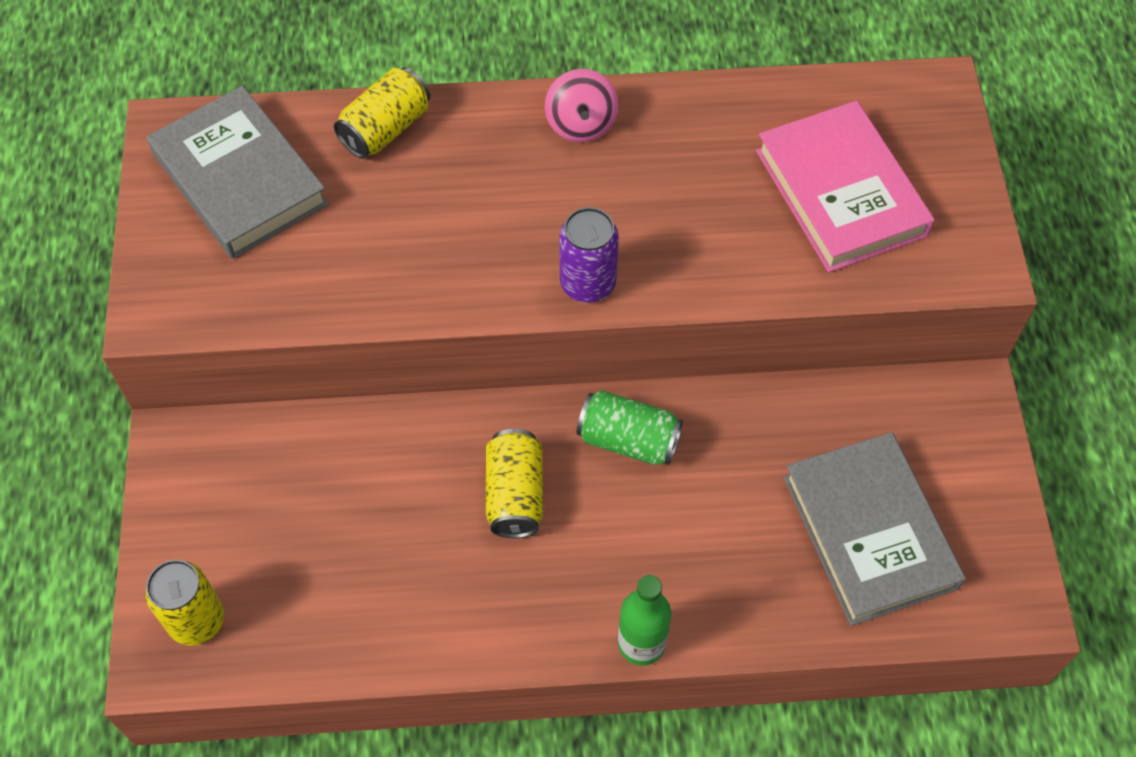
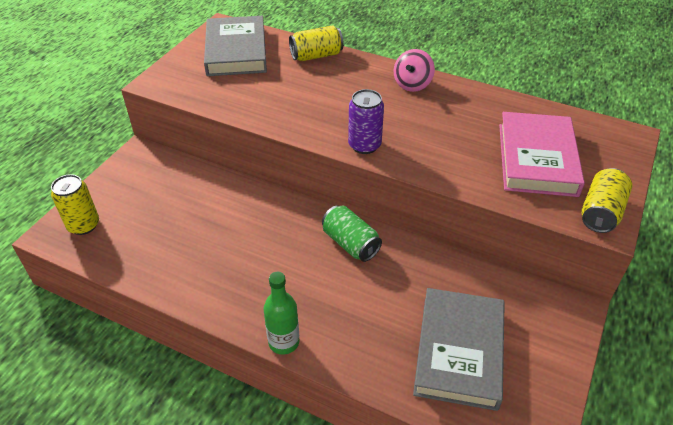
camera: 30 degrees right, 15 degrees down
(515, 494) = (273, 241): yellow can -> yellow can (600, 212)

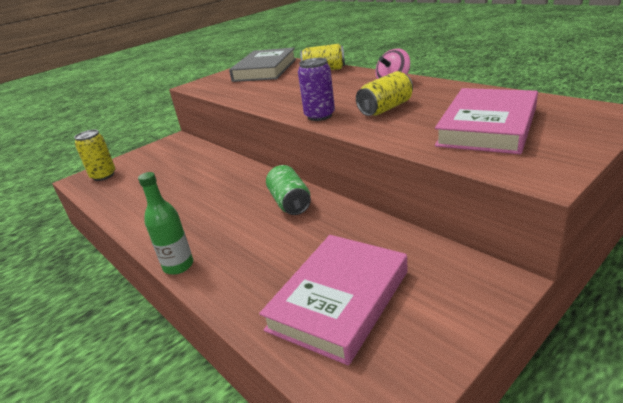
camera: 25 degrees right, 15 degrees down
(459, 351) = (339, 300): grey book -> pink book
(600, 212) = (542, 167): yellow can -> yellow can (385, 108)

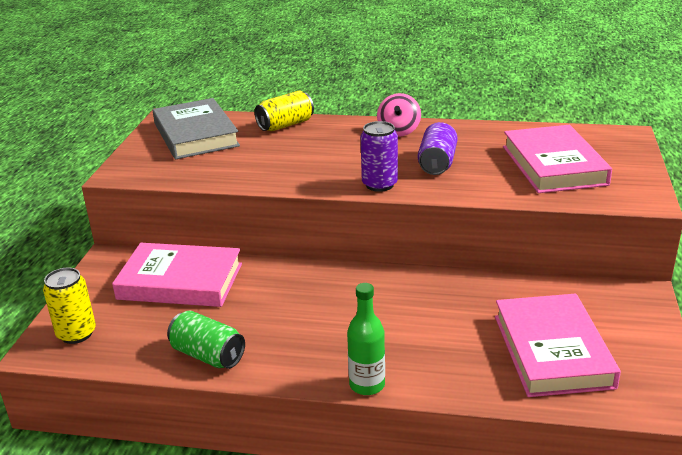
camera: 40 degrees left, 0 degrees up
(185, 162) = (180, 281): none -> pink book
(290, 203) = (392, 288): green can -> green can (208, 355)
(385, 108) = (437, 163): yellow can -> purple can

